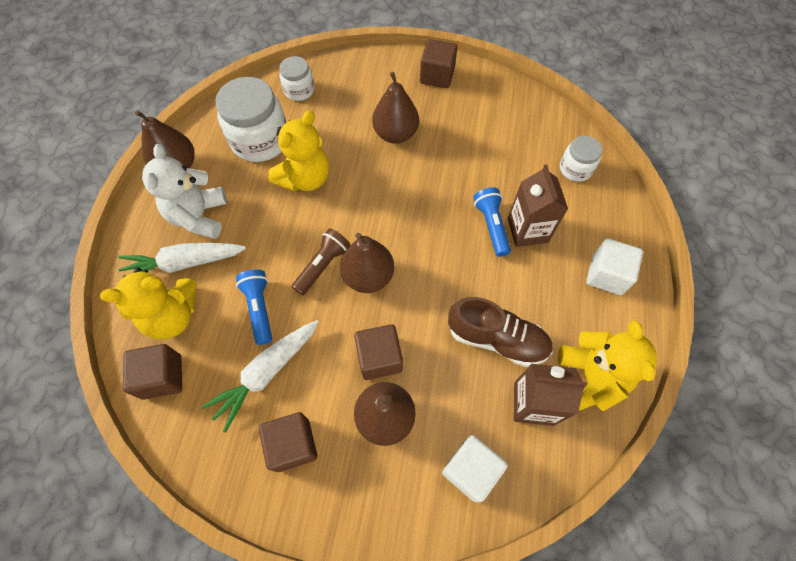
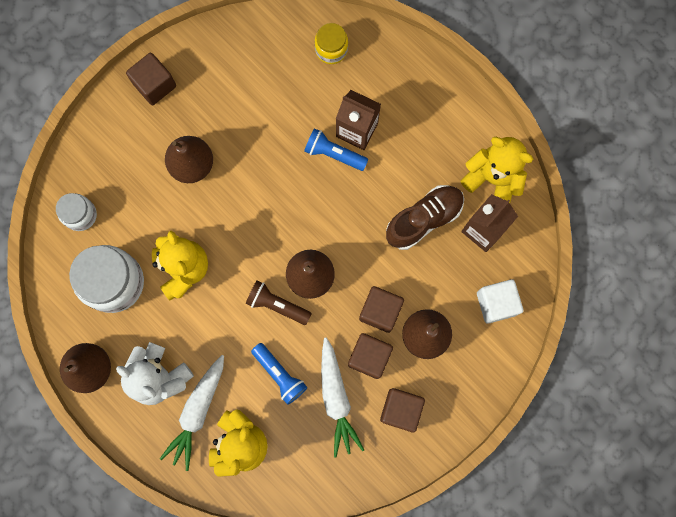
camera: 55 degrees left, 15 degrees up
(162, 377) = (287, 475): brown cube -> brown cube (369, 357)
(259, 308) = (280, 374): blue flashlight -> blue flashlight turned 150 degrees counterclockwise
(323, 265) = (277, 305): brown flashlight -> brown flashlight turned 45 degrees counterclockwise
(575, 169) = (331, 49): white jar -> yellow jar
(606, 275) = (432, 104): white cube -> none

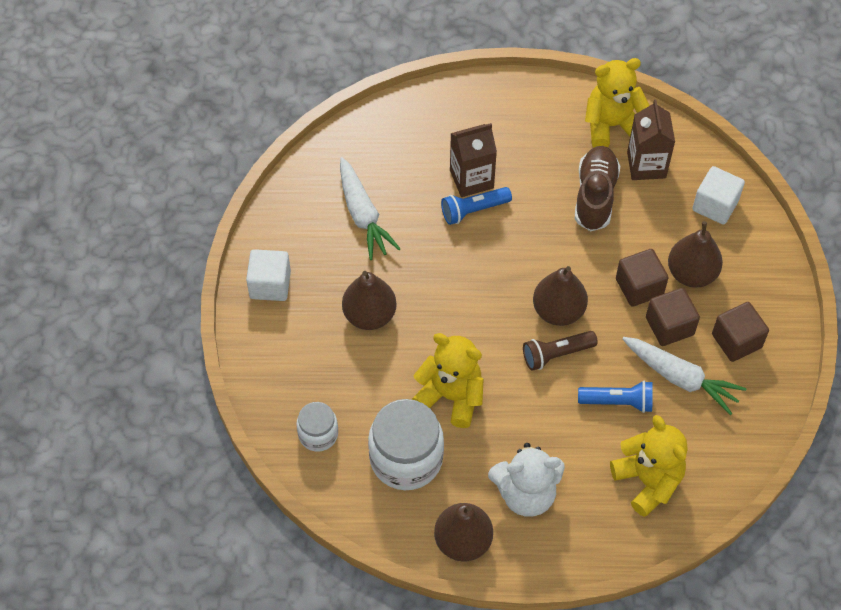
camera: 45 degrees left, 20 degrees down
(155, 85) = (270, 285): brown cube -> white cube
(198, 411) = (587, 490): white carrot -> white carrot (363, 215)
(331, 49) = (386, 141): yellow jar -> none

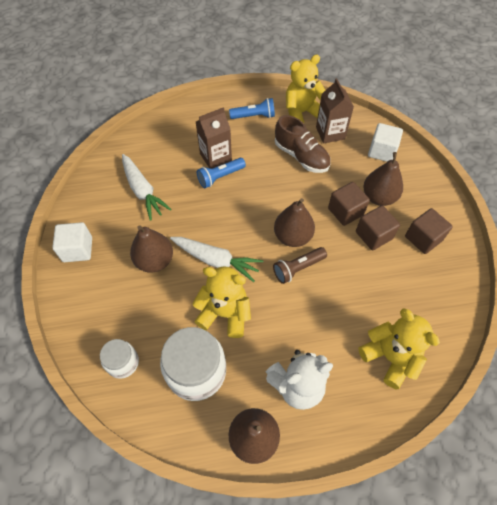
camera: 10 degrees left, 0 degrees up
(595, 196) = (301, 156): brown shoe -> brown shoe turned 135 degrees clockwise
(618, 402) = (351, 297): blue flashlight -> blue flashlight (254, 116)
(680, 378) = (392, 271): white carrot -> white carrot (216, 260)

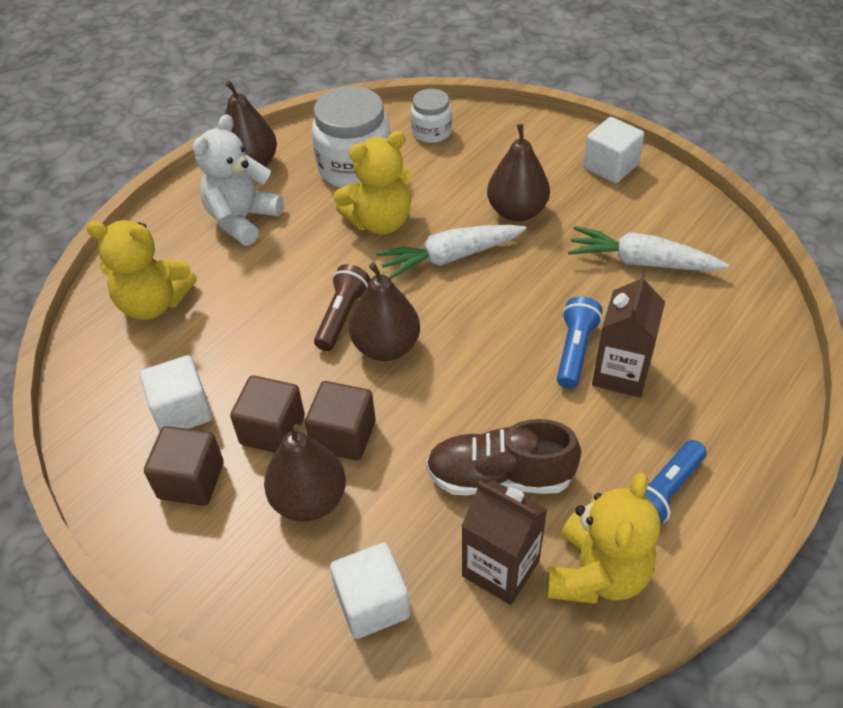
camera: 140 degrees right, 10 degrees down
(409, 275) = (182, 411): none -> white cube

